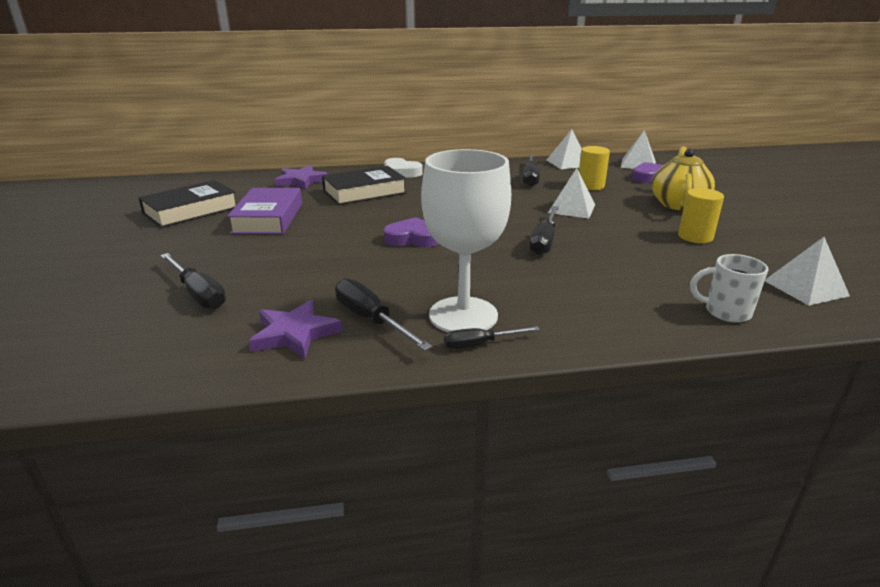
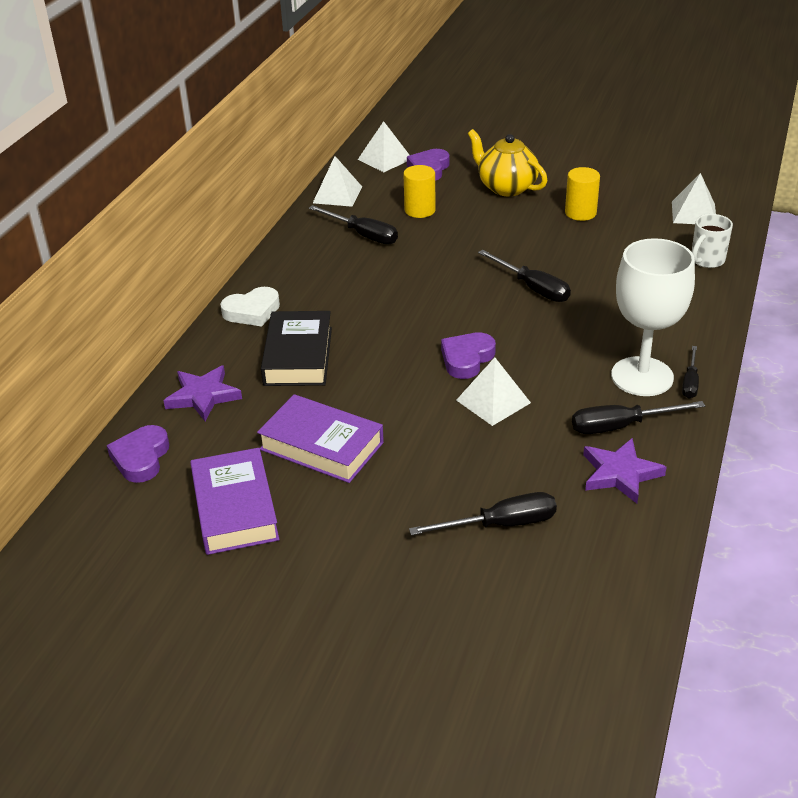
camera: 60 degrees left, 10 degrees up
(191, 211) = (235, 508): black book -> purple book
(231, 181) = (141, 458): none -> purple heart
(571, 208) = (469, 244): white pyramid -> white pyramid (493, 401)

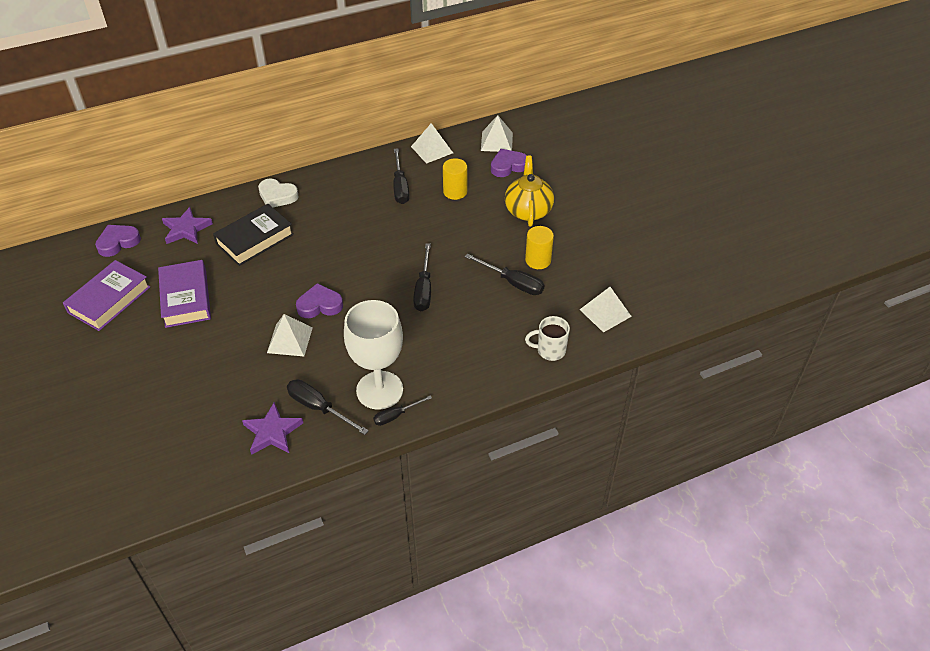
camera: 45 degrees right, 10 degrees up
(501, 524) = (183, 407): black screwdriver -> black screwdriver (513, 283)

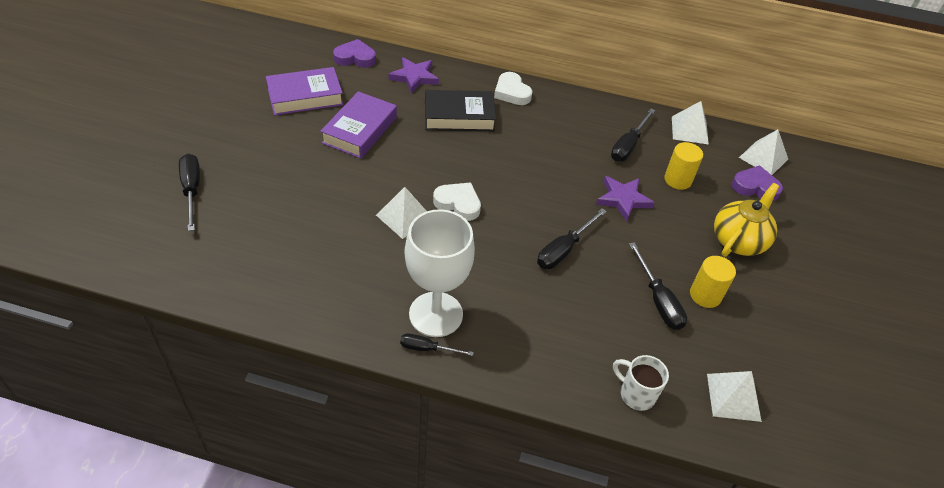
camera: 35 degrees right, 0 degrees up
(272, 432) = (313, 286): purple star -> purple star (623, 199)
(319, 305) = (458, 204): purple heart -> white heart
(319, 408) = (370, 292): black screwdriver -> black screwdriver (192, 190)

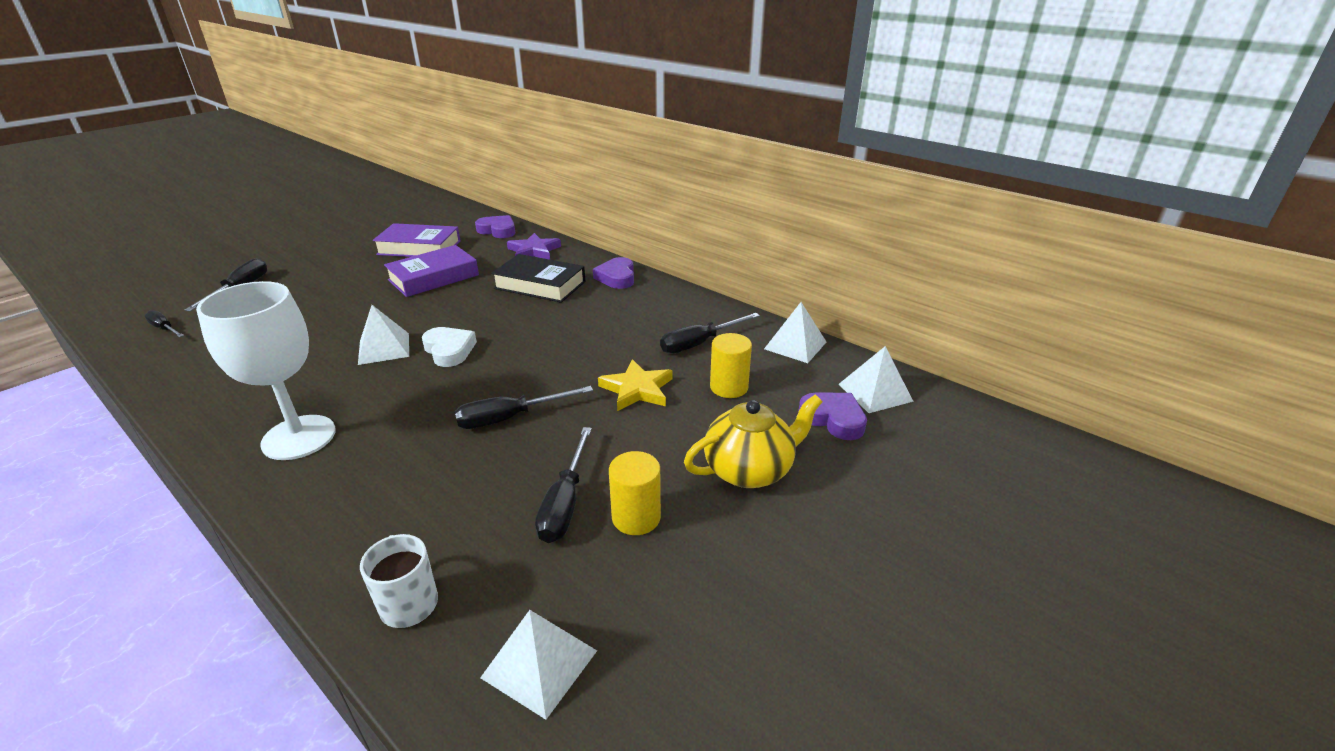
camera: 30 degrees right, 15 degrees down
(427, 348) = (247, 466): black screwdriver -> black screwdriver (164, 328)
(511, 92) = (617, 277): white heart -> purple heart
(623, 199) = (637, 389): purple star -> yellow star

